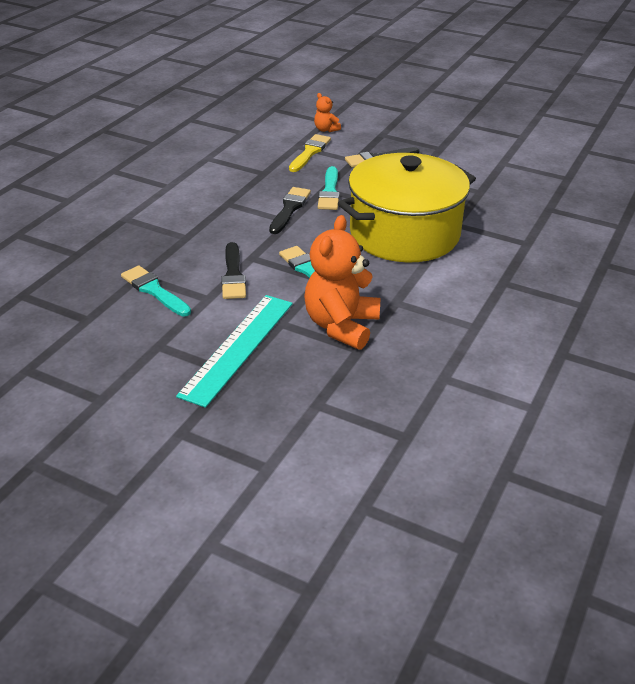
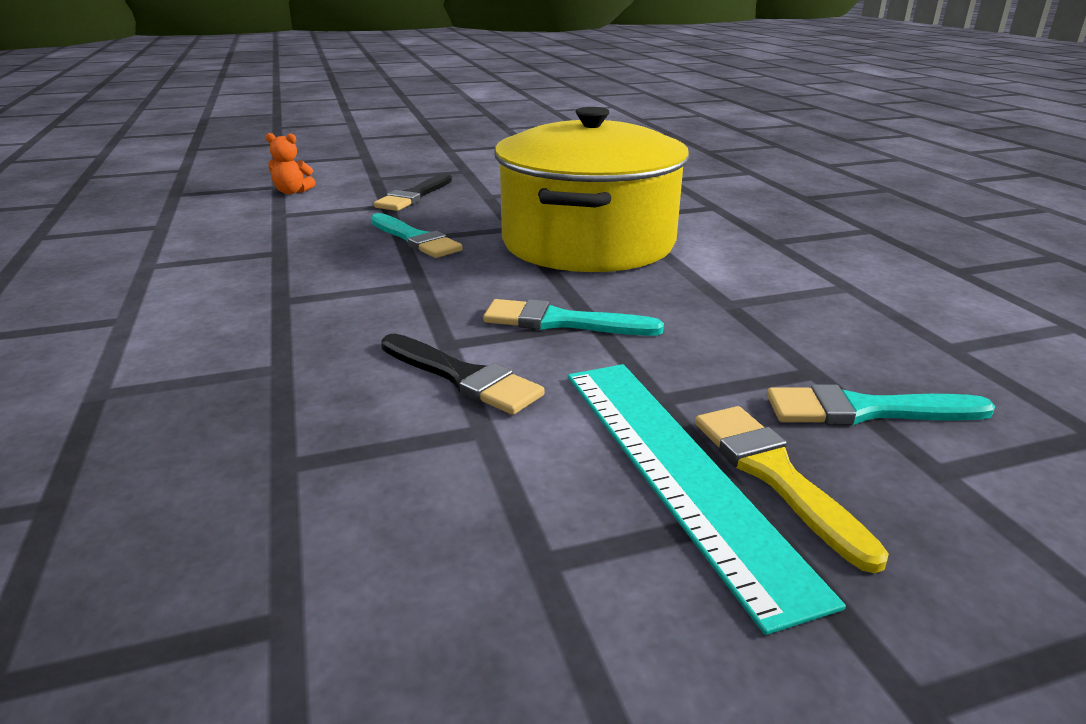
camera: 45 degrees left, 10 degrees down
(154, 290) = (358, 472): turquoise brush -> turquoise brush (866, 410)
(289, 209) = (394, 272): black brush -> none
(310, 152) = (311, 215): yellow brush -> yellow brush (775, 475)
(341, 326) = (735, 358): orange teddy bear -> none

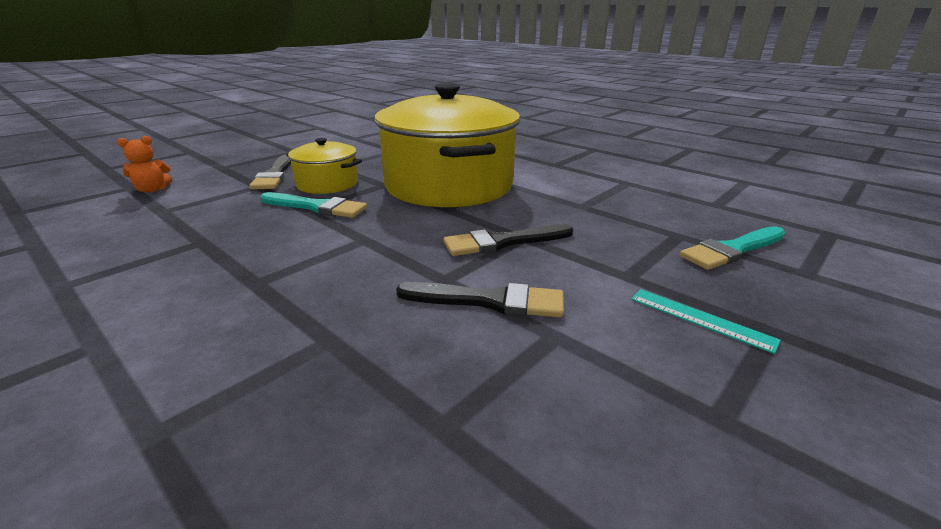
camera: 30 degrees left, 0 degrees up
(455, 215) = (327, 184): none -> yellow pot
(561, 322) = (503, 242): turquoise brush -> black brush
(677, 469) = (700, 319): turquoise ruler -> turquoise ruler, size x0.46
(775, 475) = (748, 303): yellow brush -> none

